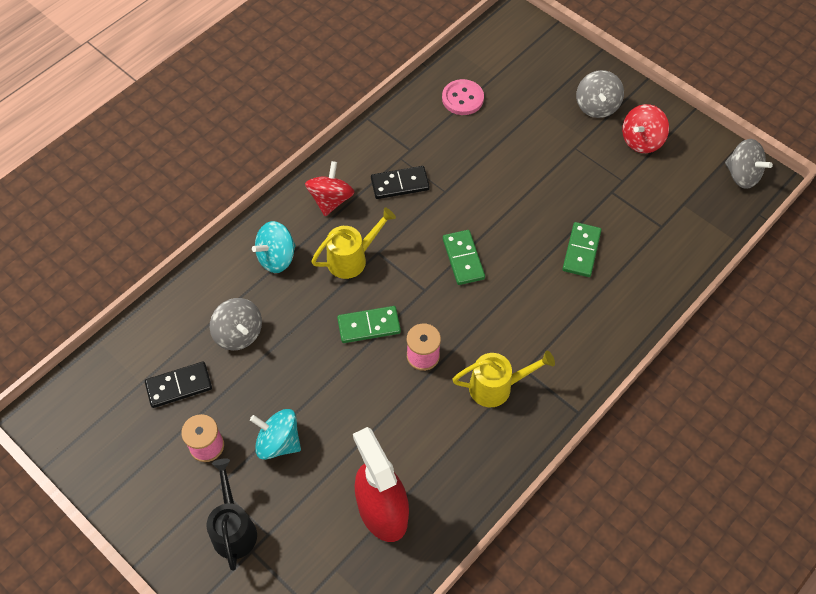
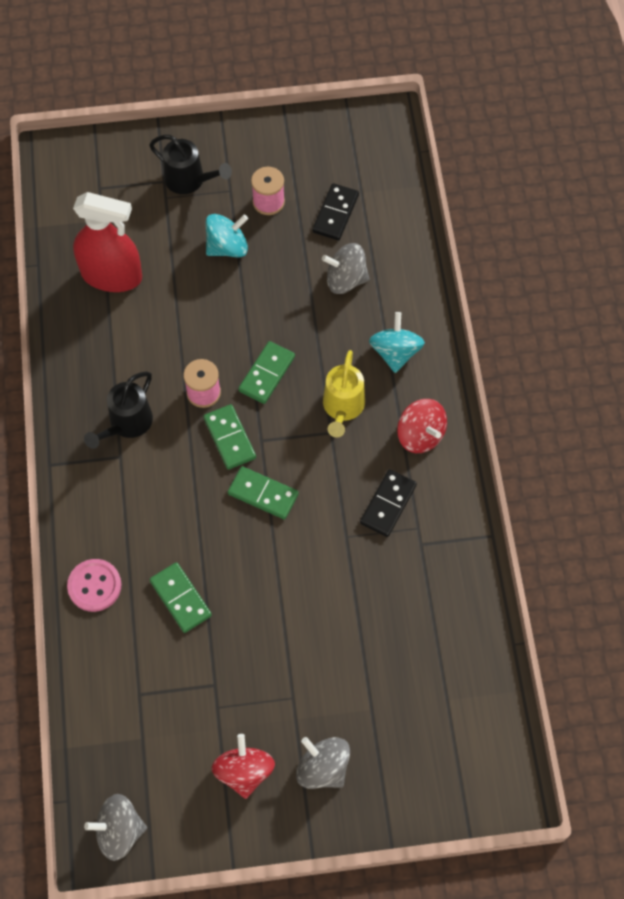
camera: 130 degrees right, 5 degrees up
(442, 310) = (229, 438): none -> green domino
(462, 98) = (443, 643): pink button -> pink button (94, 586)
(497, 386) = (126, 424): yellow watering can -> black watering can

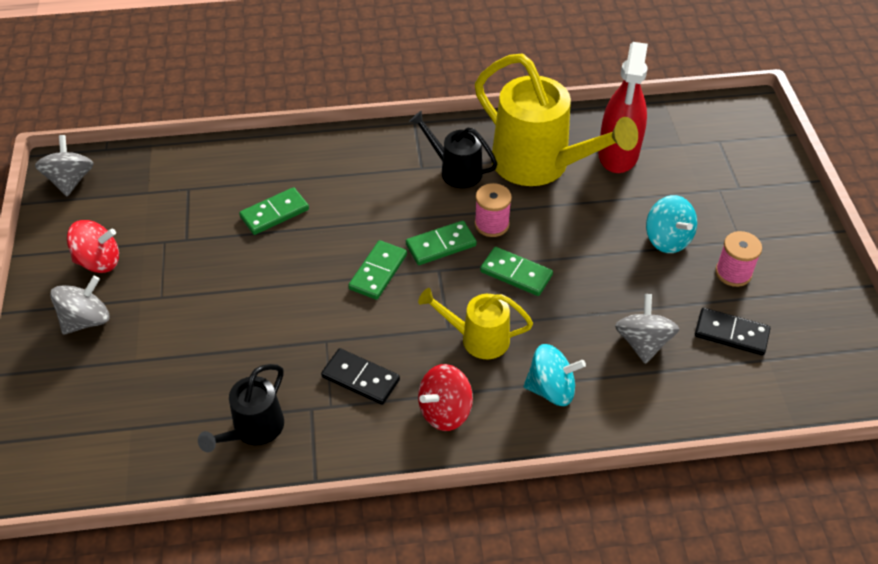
camera: 90 degrees right, 15 degrees down
(94, 586) = (294, 156): pink button -> none
(124, 345) = (541, 165): none -> yellow watering can
(190, 181) = (745, 208): black watering can -> black watering can (253, 430)

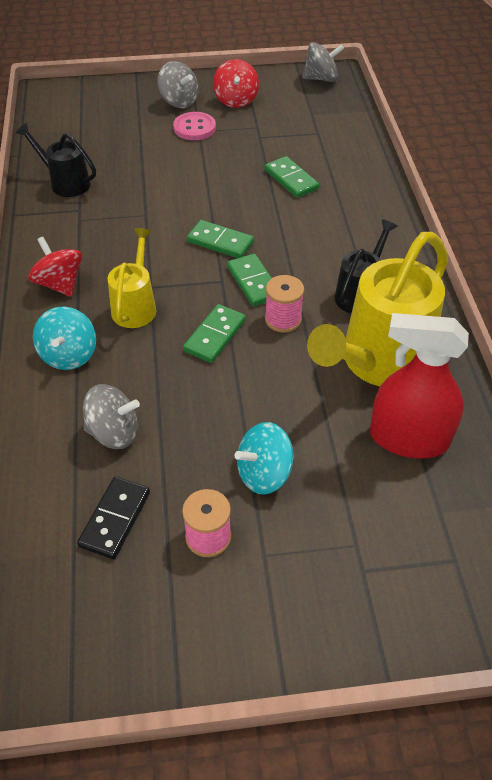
camera: 90 degrees right, 0 degrees up
(154, 301) = (194, 128): none -> pink button
(360, 378) = (103, 235): black domino -> none

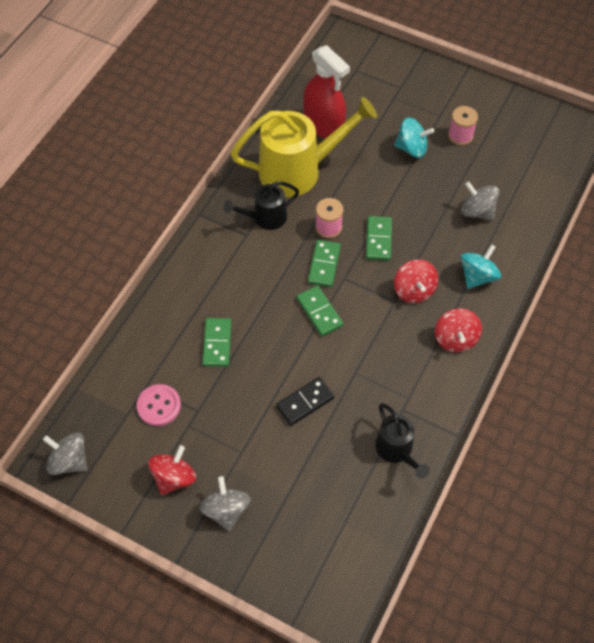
camera: 145 degrees left, 10 degrees up
(115, 519) = (501, 167): black domino -> black domino (305, 402)
(135, 305) = (414, 290): yellow watering can -> red spinning top
(194, 128) = (242, 458): pink button -> pink button (159, 406)
(214, 335) = (379, 239): green domino -> green domino turned 60 degrees counterclockwise

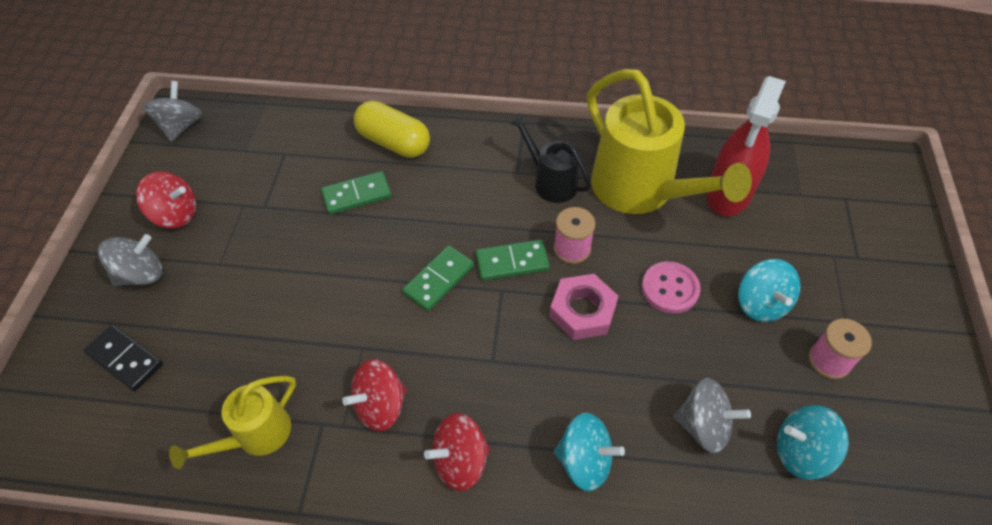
camera: 70 degrees right, 5 degrees down
(159, 406) = (261, 172): pink button -> pink button (670, 288)
(175, 304) = (394, 142): none -> yellow capsule
(305, 402) = (302, 306): black domino -> black domino (125, 359)
(379, 239) = (582, 311): green domino -> pink nut
(397, 451) = (255, 436): black watering can -> yellow watering can
(414, 290) = (520, 380): red spinning top -> red spinning top (380, 406)
(477, 211) = (703, 426): grey spinning top -> grey spinning top turned 90 degrees clockwise
(507, 175) = (801, 452): none -> turquoise spinning top

